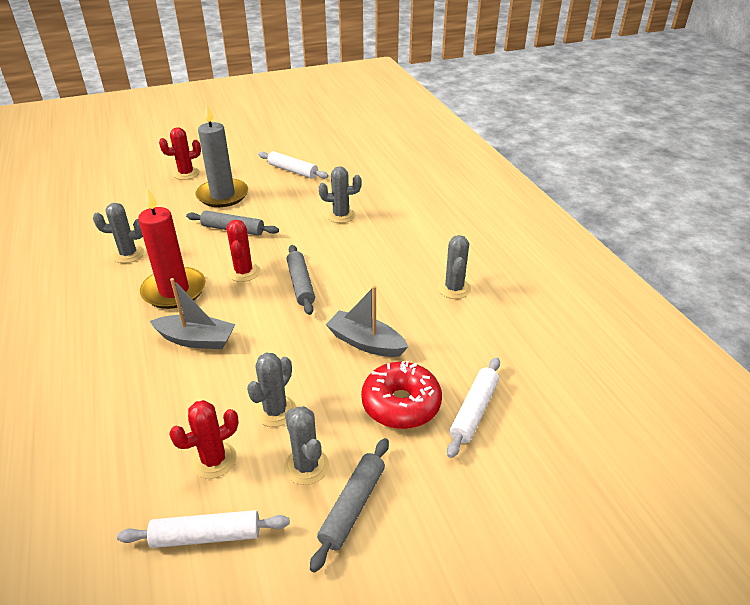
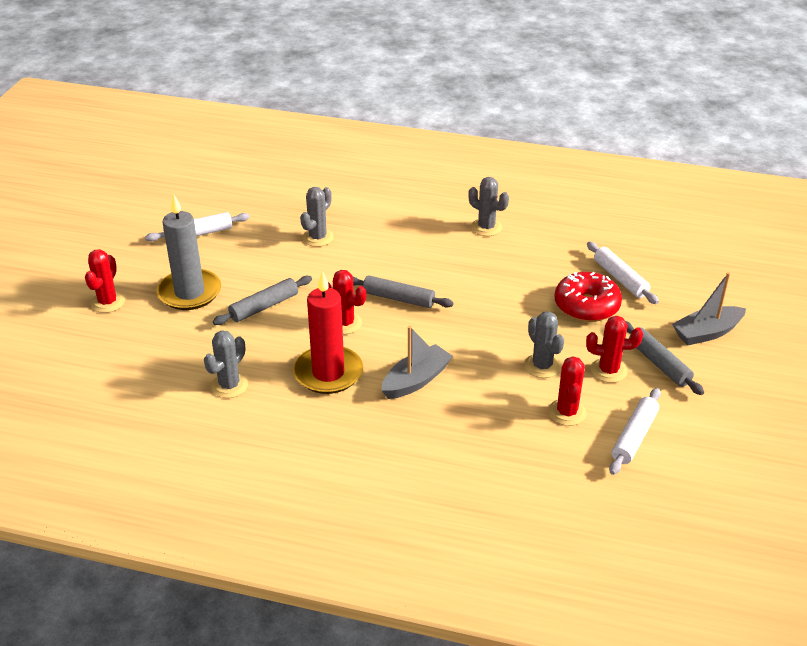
camera: 55 degrees left, 0 degrees up
(306, 466) = (608, 370): grey cactus -> red cactus
(365, 342) = (507, 295): grey boat -> grey boat (707, 333)

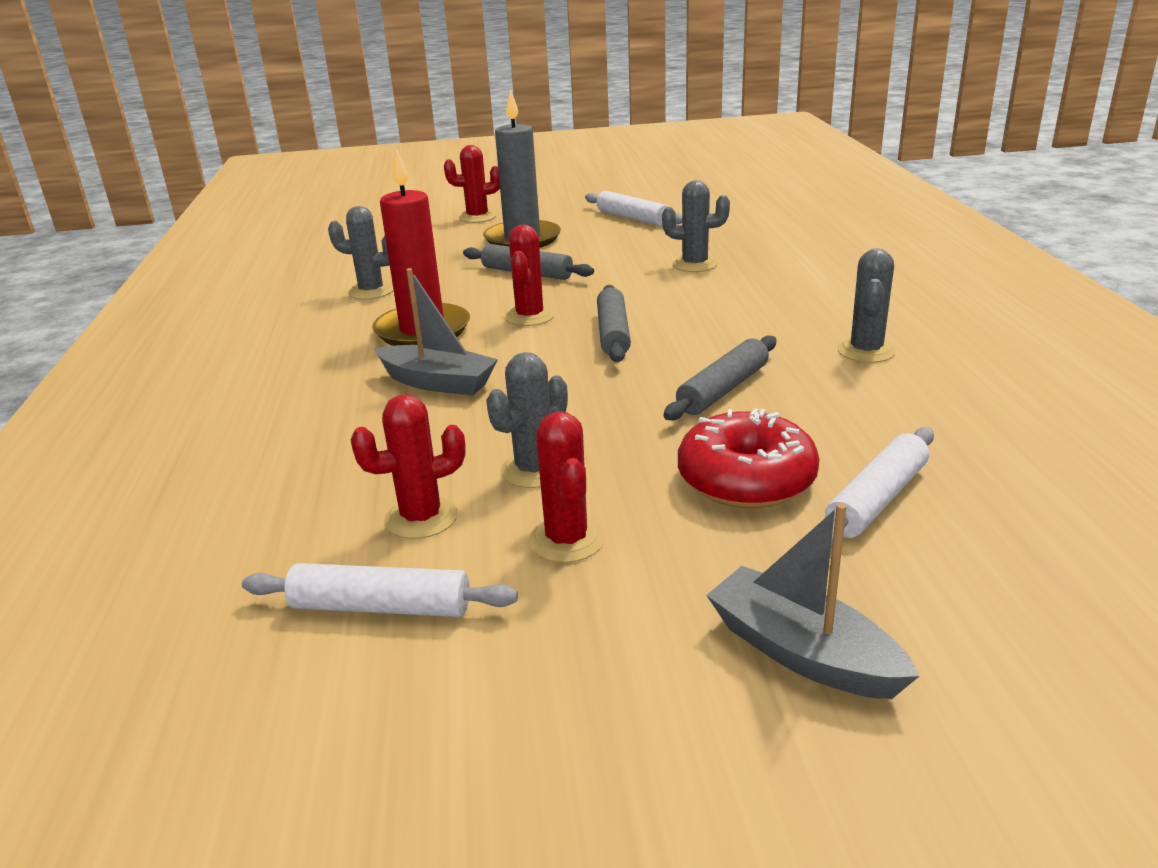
camera: 70 degrees right, 10 degrees down
(659, 363) = (633, 599): grey rolling pin -> grey rolling pin (723, 389)

